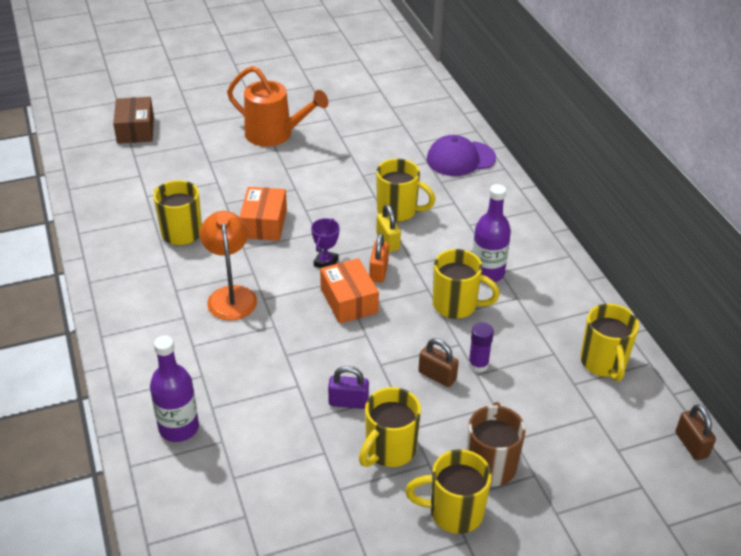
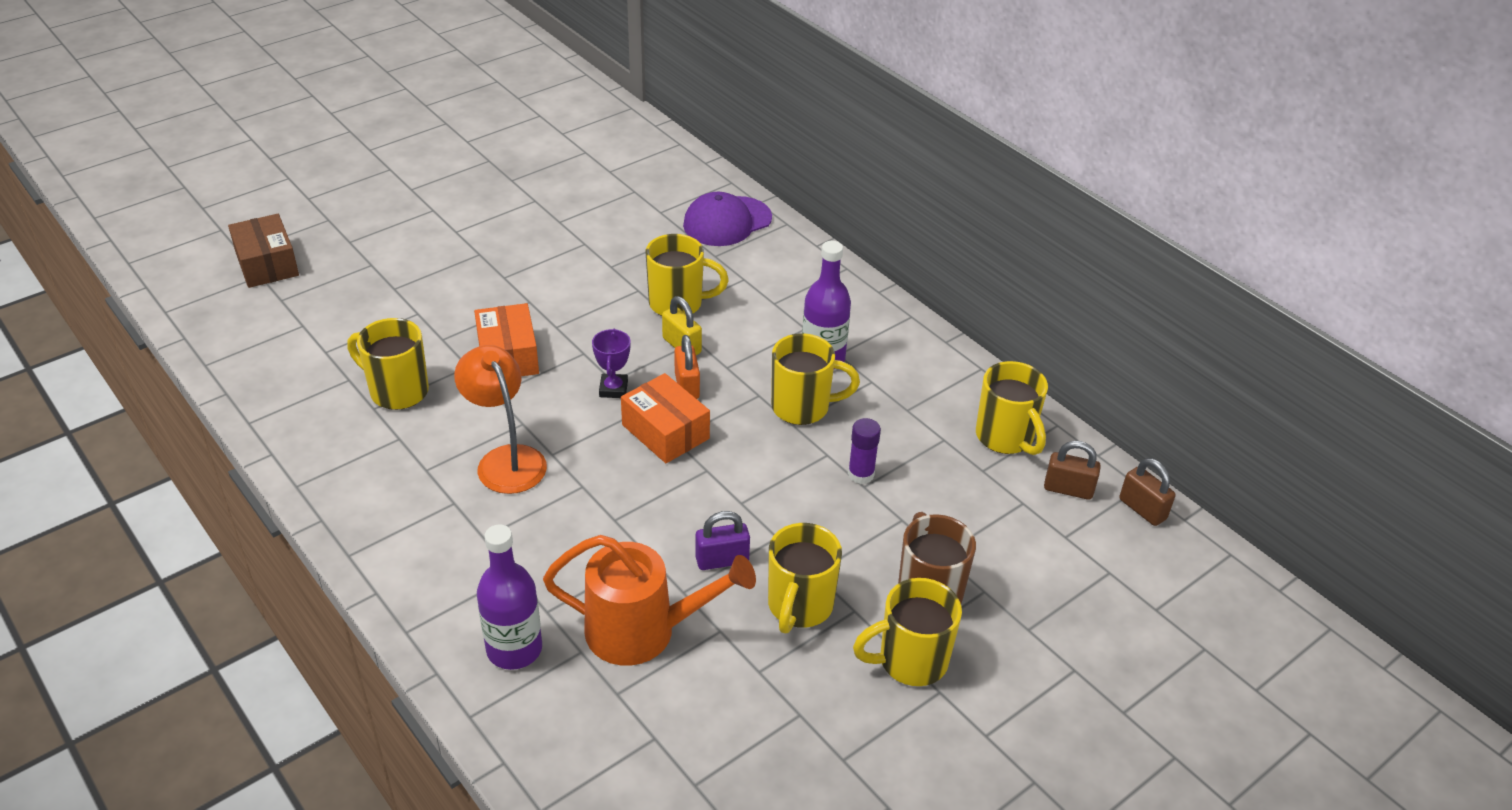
camera: 20 degrees left, 0 degrees up
(275, 135) = (470, 235): orange watering can -> orange watering can (644, 631)
(437, 376) = (817, 500): brown padlock -> brown padlock (1068, 489)

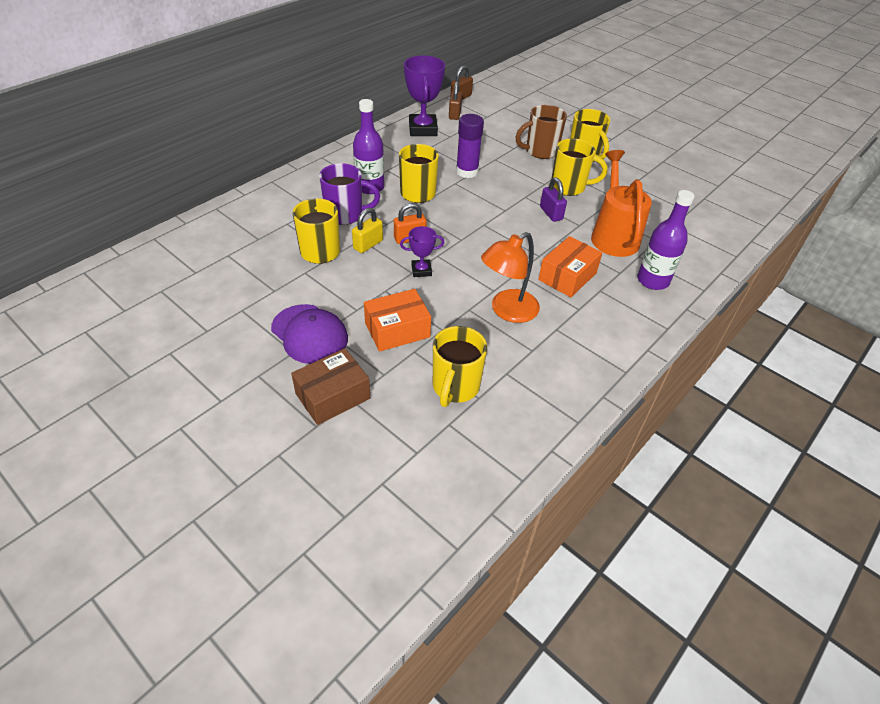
camera: 100 degrees left, 5 degrees up
(267, 264) = (282, 553): brown box -> brown box (333, 396)
(665, 432) = (456, 243): orange box -> orange box (567, 276)
(727, 222) = (212, 236): purple cap -> purple cap (309, 334)
(754, 330) = (345, 215): none -> purple mug
(861, 474) = (467, 171): purple glue stick -> purple glue stick, size x1.51
(1005, 438) = (423, 129): yellow mug -> purple trophy

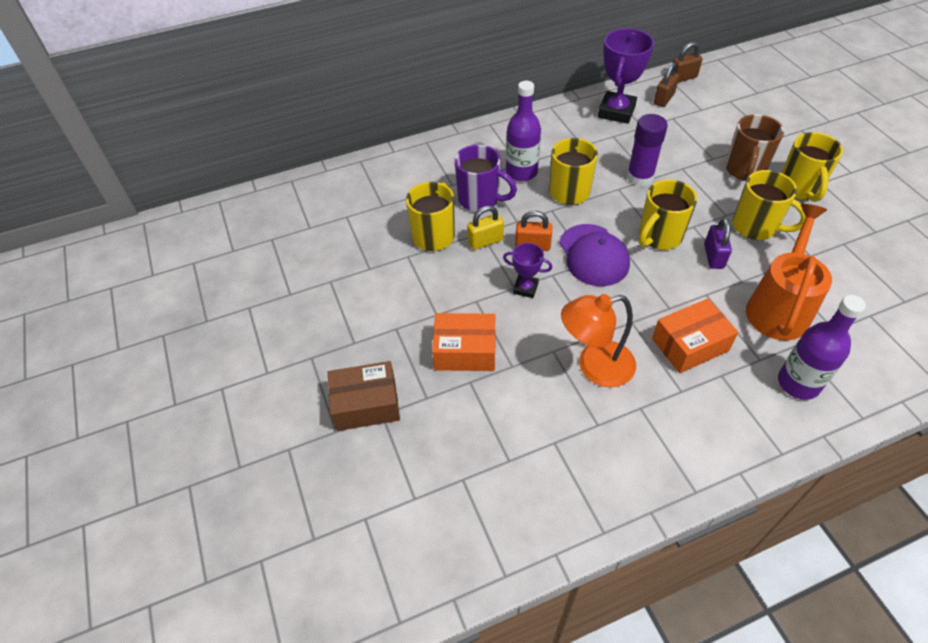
camera: 30 degrees right, 5 degrees up
(309, 334) = (378, 328): purple cap -> purple cap (593, 255)
(455, 387) = (490, 439): yellow mug -> yellow mug (659, 237)
(540, 151) = (744, 170): brown mug -> brown mug turned 75 degrees counterclockwise

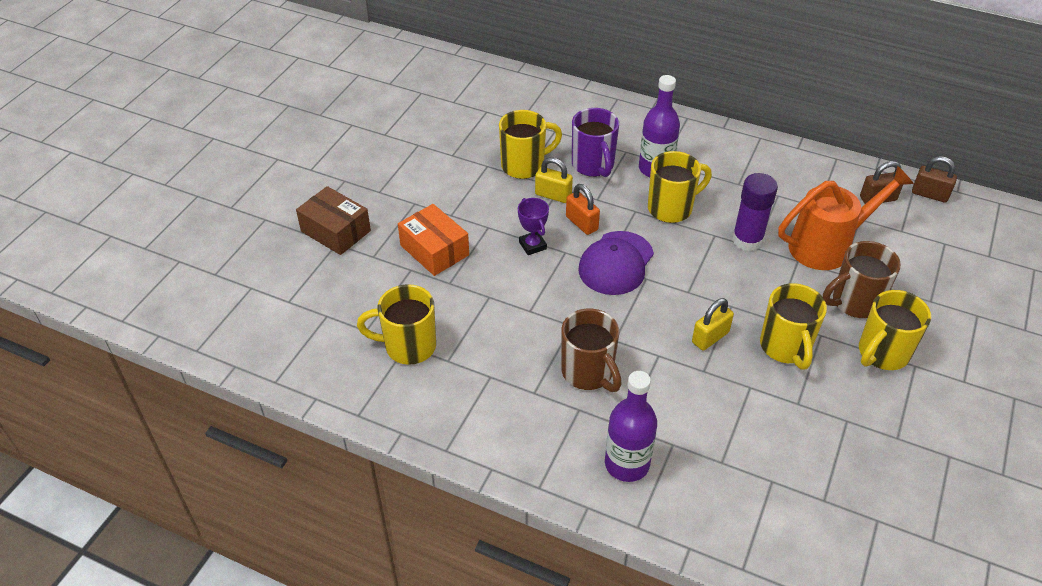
camera: 45 degrees right, 5 degrees down
(595, 367) = (500, 328): orange lamp -> none
(616, 111) = (813, 179): purple trophy -> none
(659, 237) = (689, 291): yellow mug -> yellow mug (408, 346)
(689, 345) = (588, 373): orange box -> brown mug
(713, 256) = (710, 337): purple padlock -> yellow padlock
(778, 307) = (702, 410): orange watering can -> orange watering can (828, 245)

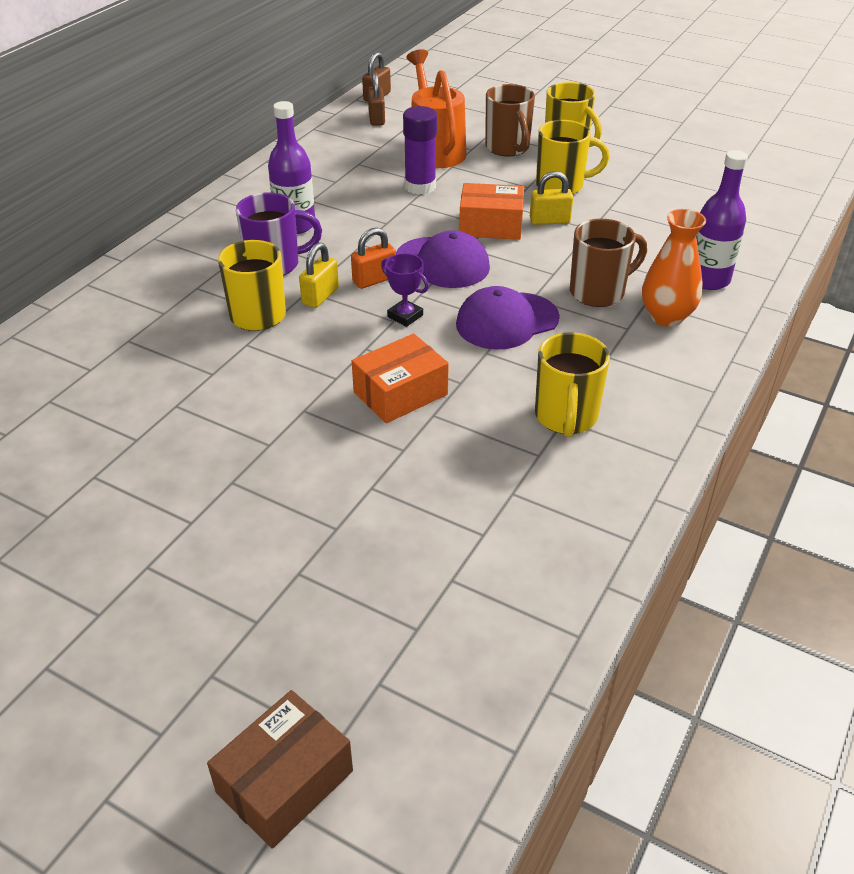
camera: 85 degrees left, 5 degrees down
(335, 231) = (344, 488): brown box -> brown box (285, 781)
(532, 245) = (405, 316): purple trophy -> purple trophy turned 60 degrees clockwise
(533, 308) = (507, 321): none -> purple cap
(555, 423) = (666, 317): none -> orange vase
(671, 208) = (363, 222): yellow mug -> none
(688, 293) = (491, 225): none -> orange box
(710, 337) = (549, 221): yellow padlock -> yellow padlock turned 60 degrees counterclockwise

